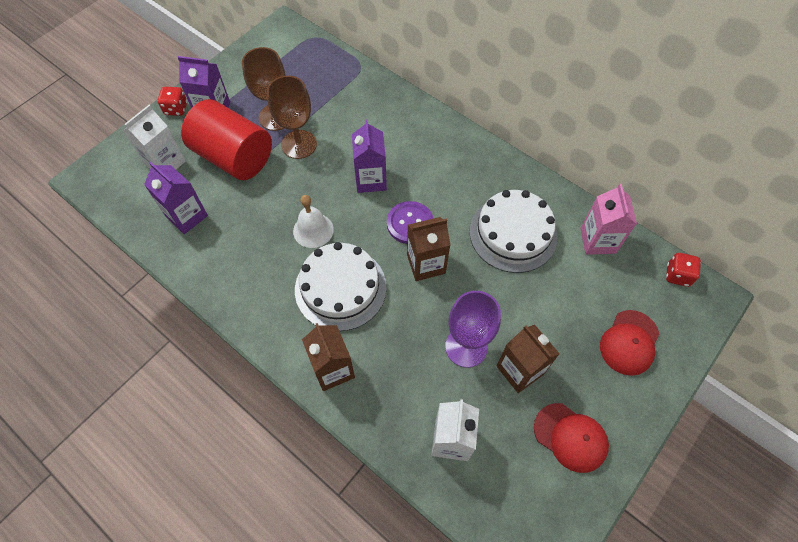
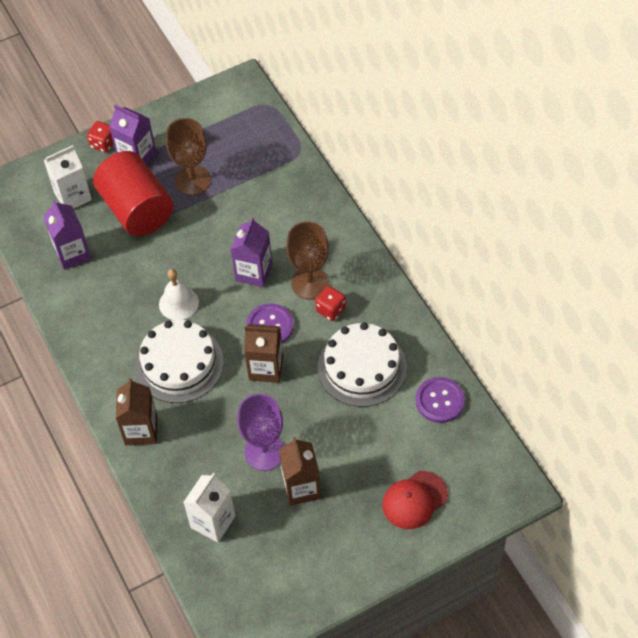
camera: 25 degrees right, 5 degrees down
(299, 144) = (202, 216): brown goblet -> brown goblet (310, 283)
(570, 437) = (315, 556): red cap -> none
(597, 240) = (440, 401): pink carton -> purple button
(677, 275) = (498, 458): red dice -> red dice (331, 310)

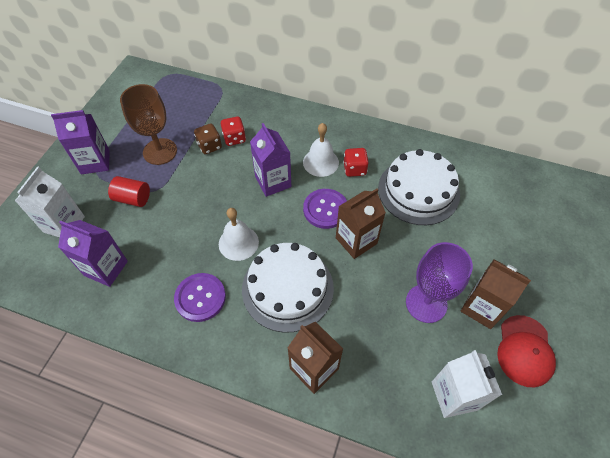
camera: 45 degrees left, 0 degrees up
(103, 144) = (56, 170): red dice -> red dice (234, 138)
(137, 209) = (133, 198): red cylinder -> red cylinder, size x0.46
(235, 203) = (209, 146): none -> brown dice
(310, 283) = (320, 162): brown goblet -> white bell
(414, 500) = (558, 252): red cap -> red cap (524, 350)
(440, 401) = (490, 175): purple button -> purple button (200, 298)

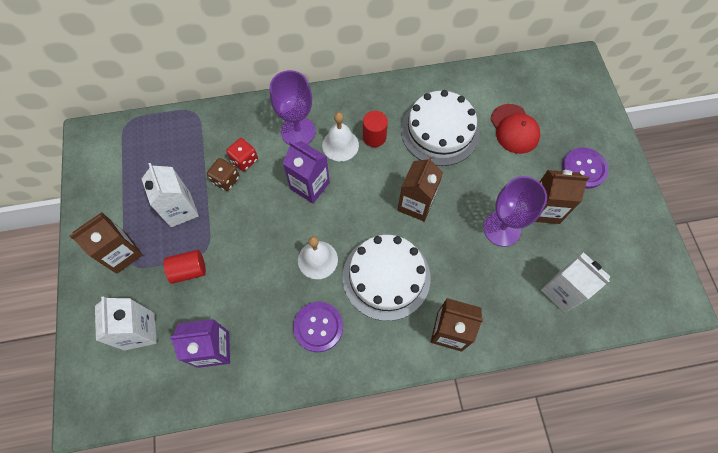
camera: 30 degrees left, 10 degrees up
(95, 162) = (122, 253): purple carton -> brown carton
(160, 151) = (180, 209): brown goblet -> white carton
(292, 136) = (298, 131): none -> purple goblet
(325, 209) = (373, 188): purple button -> purple button (584, 169)
(354, 169) = (374, 137): red dice -> red cylinder
(524, 350) = (591, 227): red cap -> red cap (514, 129)

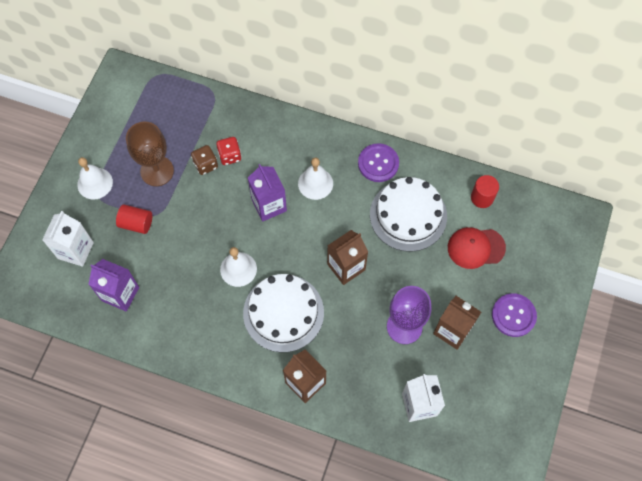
camera: 30 degrees right, 0 degrees up
(122, 253) = (95, 183): brown carton -> white bell
(180, 209) = (157, 171): white carton -> brown goblet
(298, 131) = (287, 153): purple goblet -> none
(318, 327) = (207, 321): purple button -> purple button (378, 163)
(374, 137) = (348, 191): red cylinder -> red cylinder (482, 197)
(514, 129) = (475, 248): red cap -> red cap turned 75 degrees clockwise

